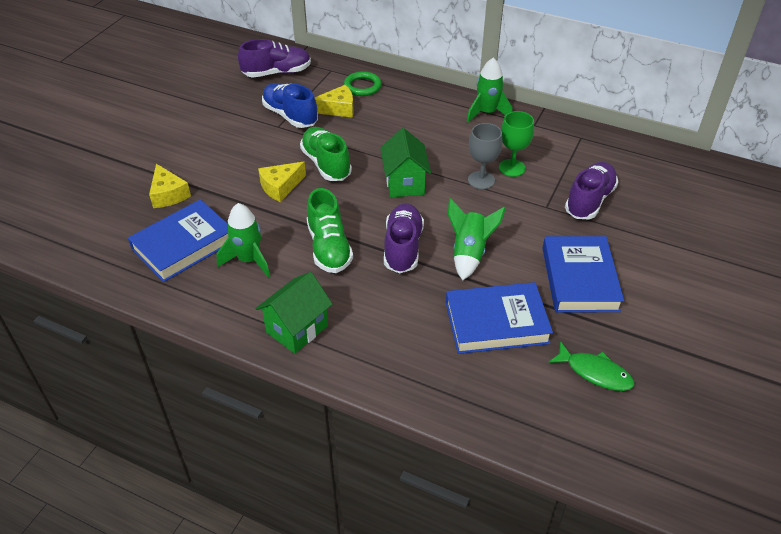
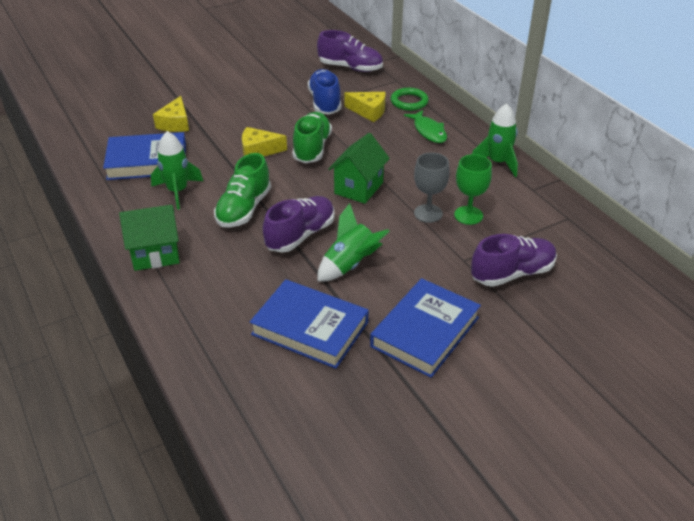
camera: 35 degrees right, 5 degrees down
(595, 372) = (348, 412): green fish -> green fish (428, 131)

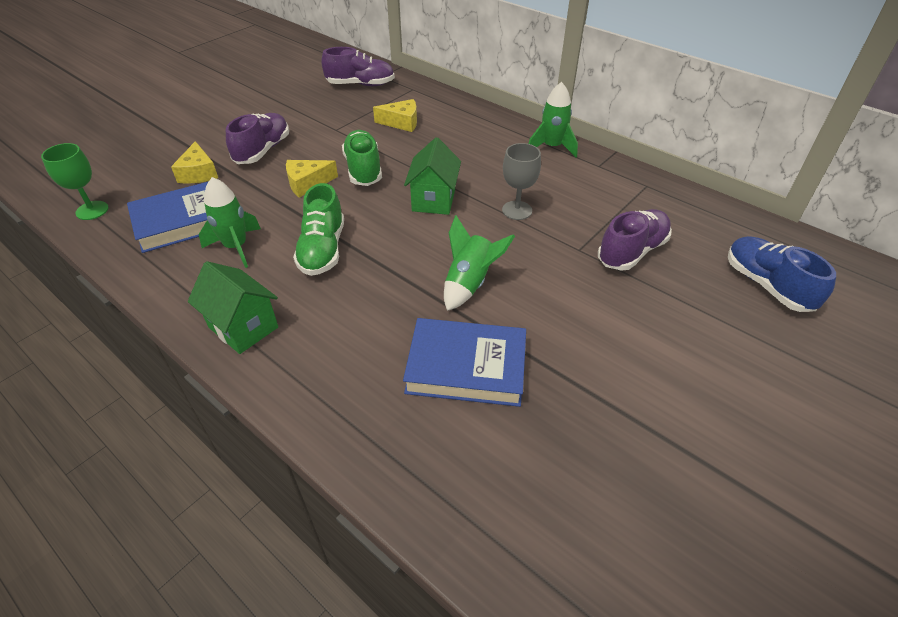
camera: 20 degrees left, 5 degrees up
(155, 254) = (243, 327): green house -> green house turned 75 degrees clockwise
(300, 235) = (400, 264): purple shoe -> purple shoe (263, 150)
(325, 102) = (353, 122): blue shoe -> blue shoe (767, 285)
(409, 102) = (436, 106): green ring -> none
(425, 332) = (587, 336): blue book -> none
(428, 131) = (470, 130): green fish -> none
(468, 215) = (556, 203): green goblet -> green goblet (92, 210)

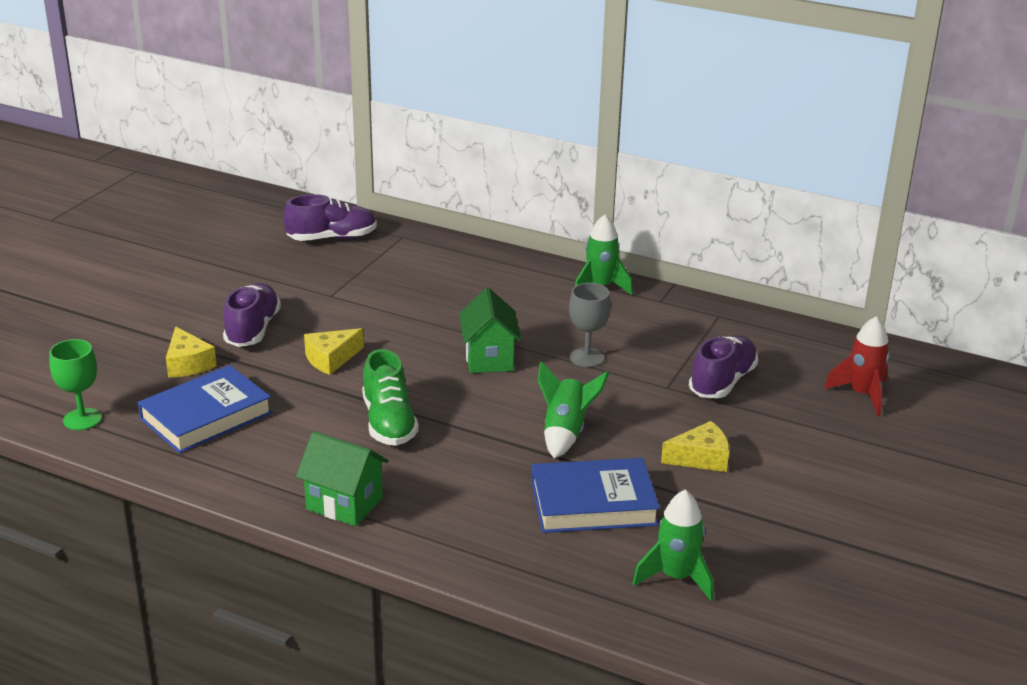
camera: 15 degrees left, 15 degrees down
(236, 247) = (287, 433): green rocket -> green rocket (676, 577)
(363, 170) = (390, 336): green shoe -> none
(401, 122) = (409, 279): yellow cheese -> yellow cheese (701, 458)
(767, 285) = (862, 395): blue shoe -> red rocket

